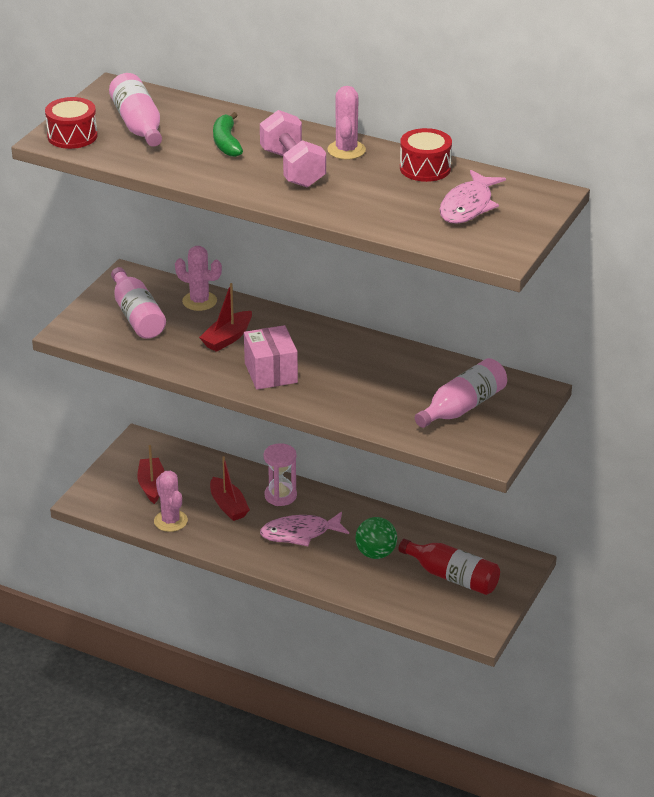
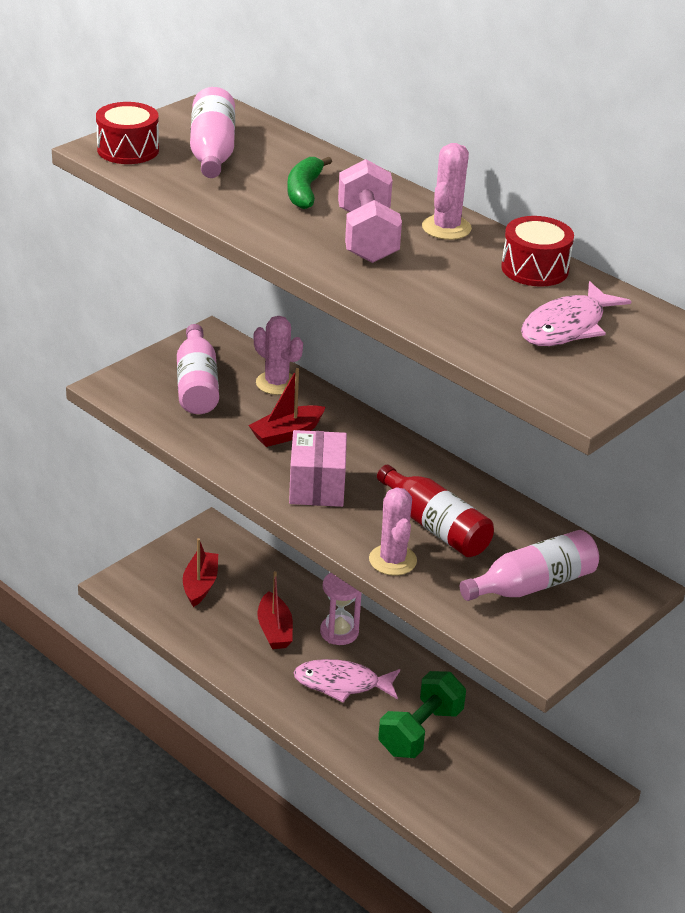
camera: 15 degrees right, 0 degrees up
(170, 521) = (201, 632): pink cactus -> pink cactus (392, 560)
(375, 553) = (420, 731): green ball -> green dumbbell
(452, 577) = (501, 785): red bottle -> red bottle (435, 527)

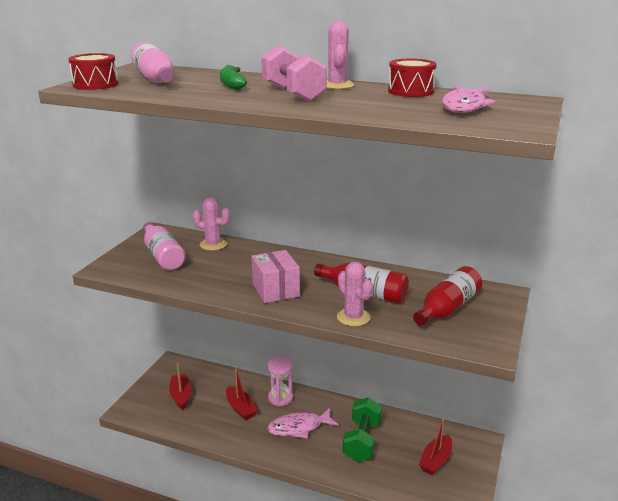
camera: 20 degrees left, 10 degrees down
(286, 434) = (237, 267): red boat -> red boat (436, 460)
(532, 585) = (447, 308): pink bottle -> red bottle

